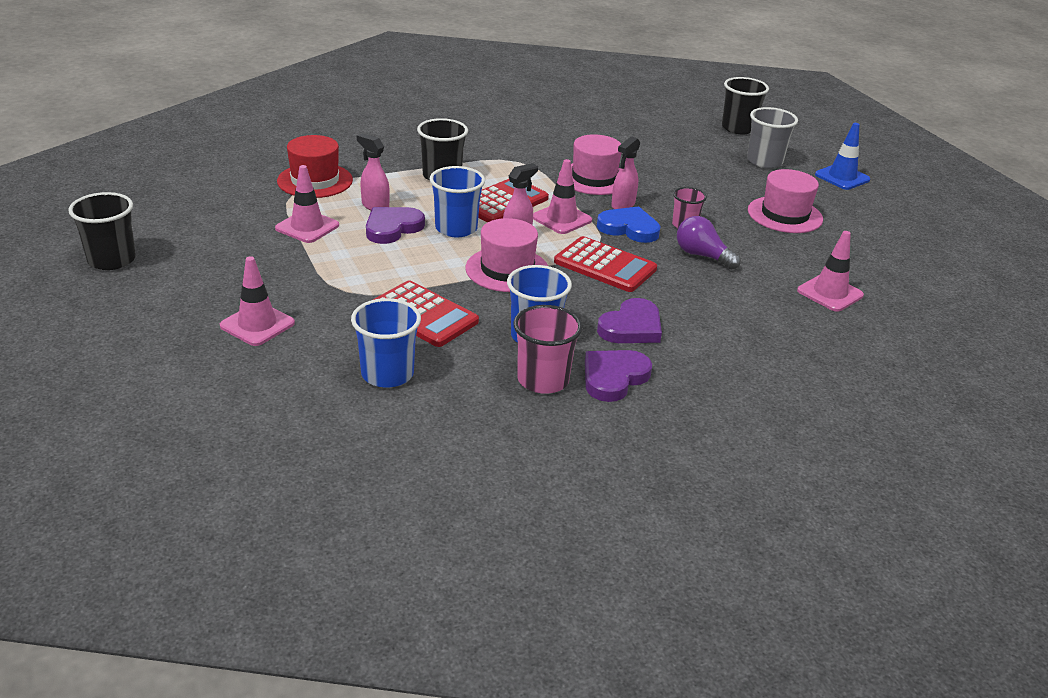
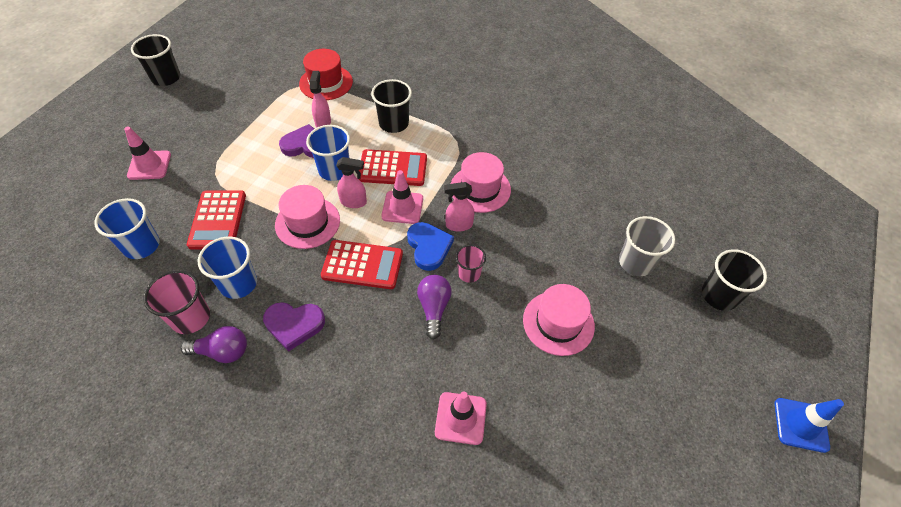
camera: 50 degrees right, 20 degrees up
(307, 227) = (270, 114): pink traffic cone -> none
(605, 265) = (362, 265): red calculator -> red calculator turned 75 degrees counterclockwise
(613, 377) = (222, 351): purple heart -> purple light bulb
(738, 128) = (672, 216): black cup -> black cup (719, 295)
(842, 177) = (676, 326): blue traffic cone -> blue traffic cone (801, 425)

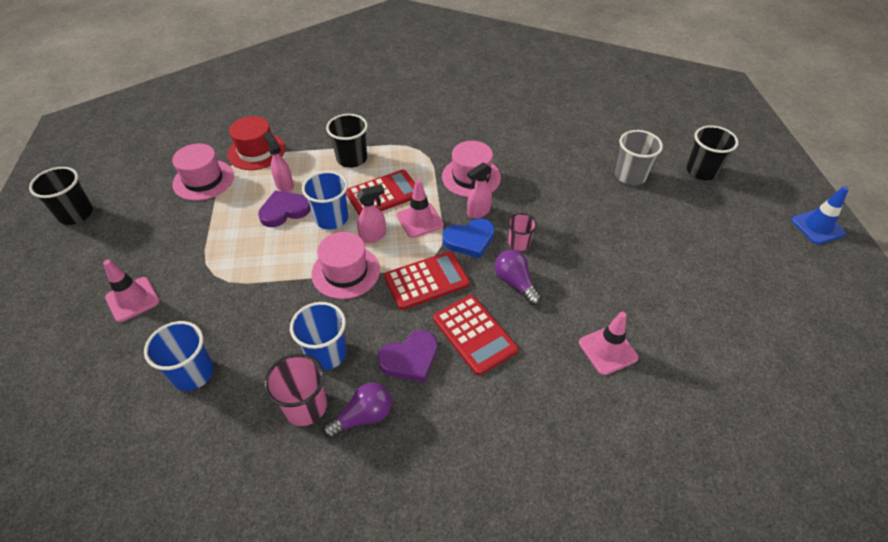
camera: 30 degrees left, 5 degrees down
(218, 220) = (254, 312): red calculator -> red calculator (474, 334)
(429, 247) = (469, 240): blue heart -> blue heart turned 120 degrees clockwise
(558, 323) = (615, 244): pink hat -> pink hat (203, 180)

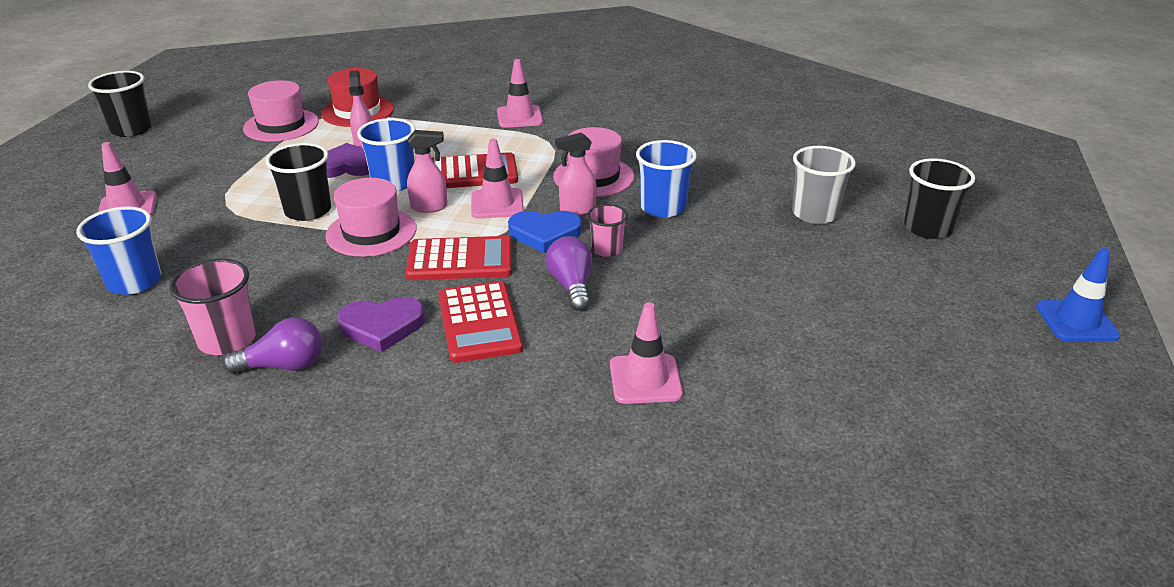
camera: 20 degrees right, 15 degrees down
(326, 354) = (289, 299): blue cup -> blue cup (663, 207)
(352, 159) = (460, 136): black cup -> black cup (308, 211)
(384, 130) = (519, 117): none -> pink traffic cone

